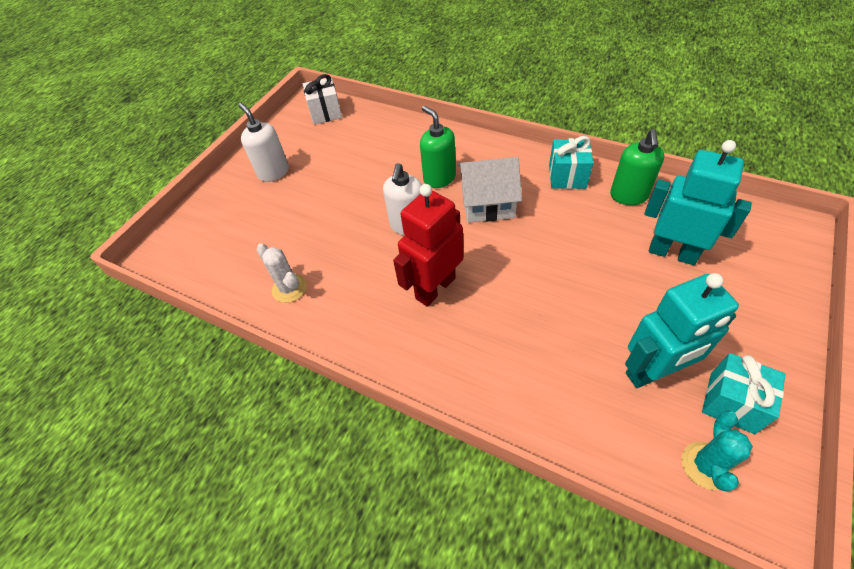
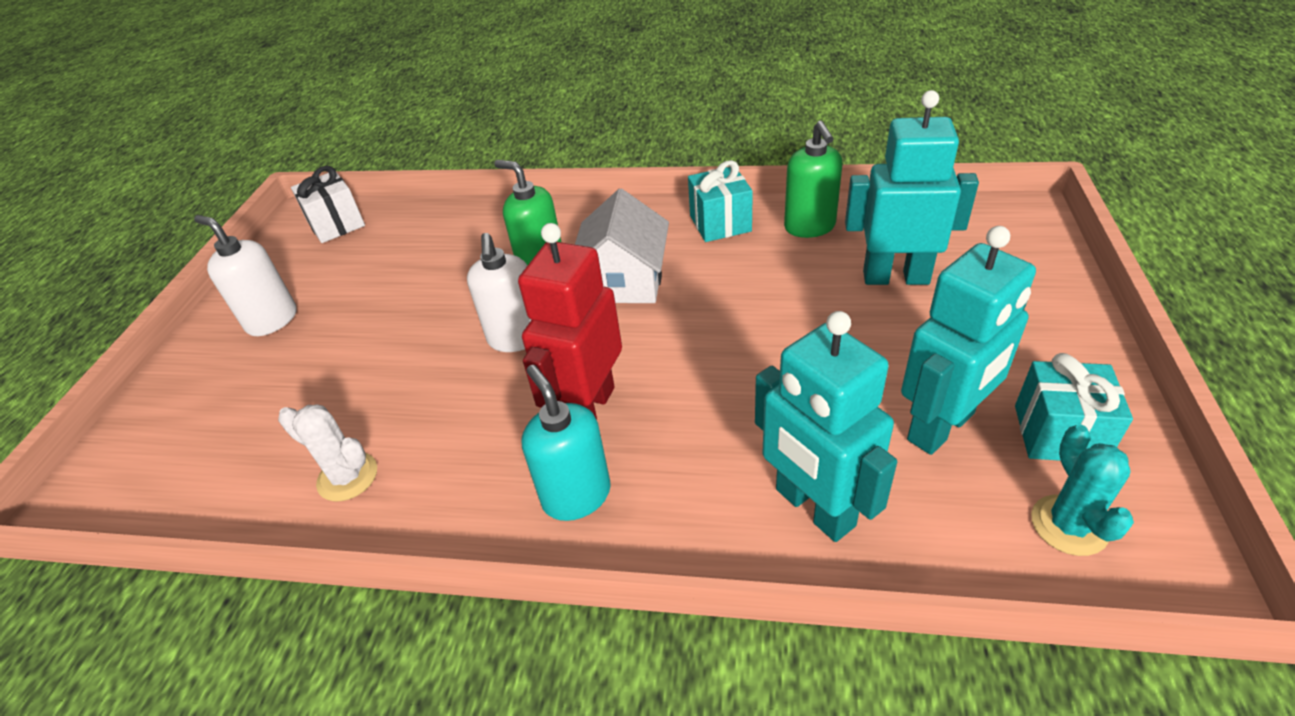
camera: 20 degrees left, 10 degrees down
(409, 342) = (576, 495): none -> turquoise soap dispenser
(487, 203) = (624, 280): white house -> white house turned 60 degrees counterclockwise
(546, 397) = (814, 508): none -> turquoise robot

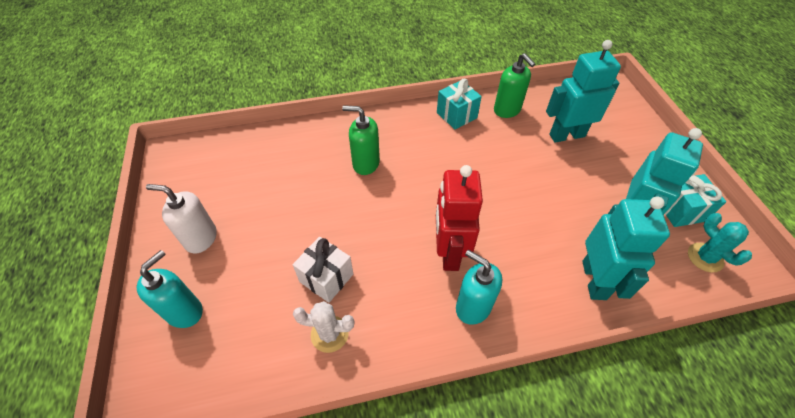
camera: 25 degrees left, 10 degrees up
(195, 402) = (184, 311): none -> turquoise soap dispenser
(337, 225) = (200, 156): white gift -> white gift (326, 278)
(516, 338) = (379, 216): white soap dispenser -> none
(624, 280) = (422, 164): white house -> none
(814, 508) = (594, 280): turquoise robot -> turquoise robot turned 120 degrees counterclockwise

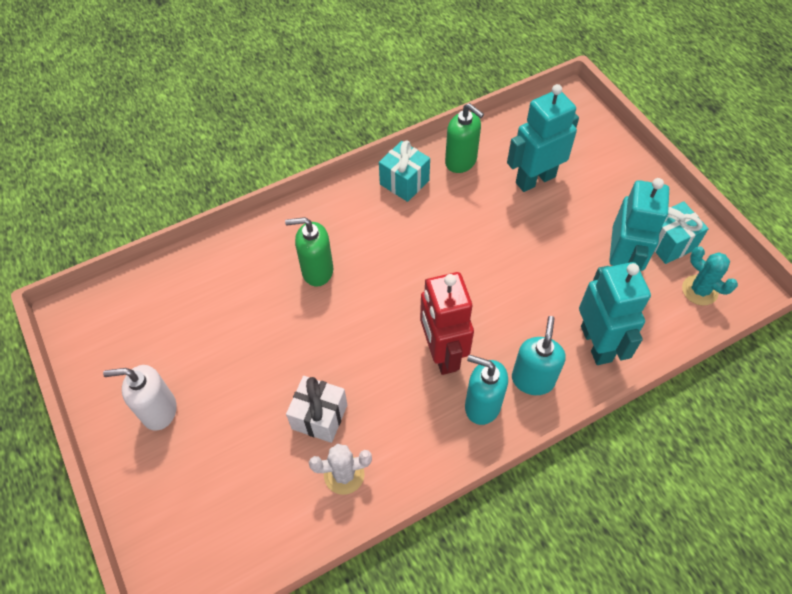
camera: 15 degrees left, 5 degrees up
(184, 311) = (177, 496): turquoise soap dispenser -> turquoise soap dispenser (532, 379)

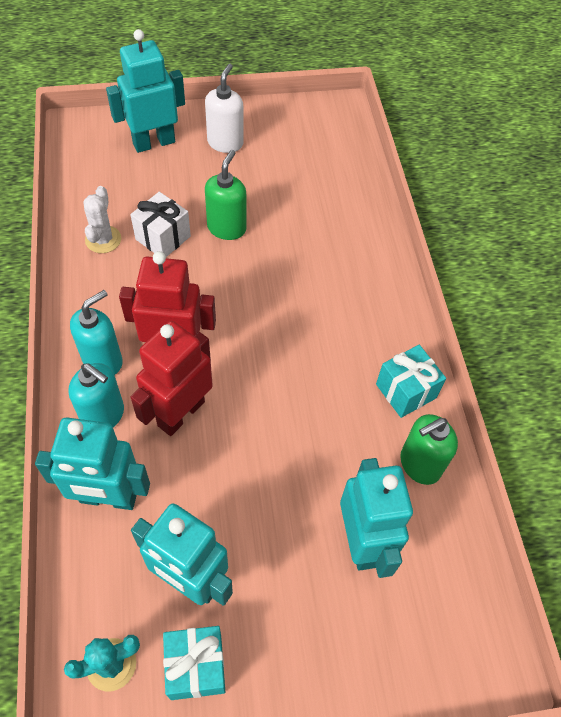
camera: 105 degrees right, 0 degrees up
(179, 488) = (154, 142): none -> turquoise robot
(317, 271) = (316, 277): green soap dispenser -> green soap dispenser (226, 228)
(500, 323) = (180, 413): none -> red robot

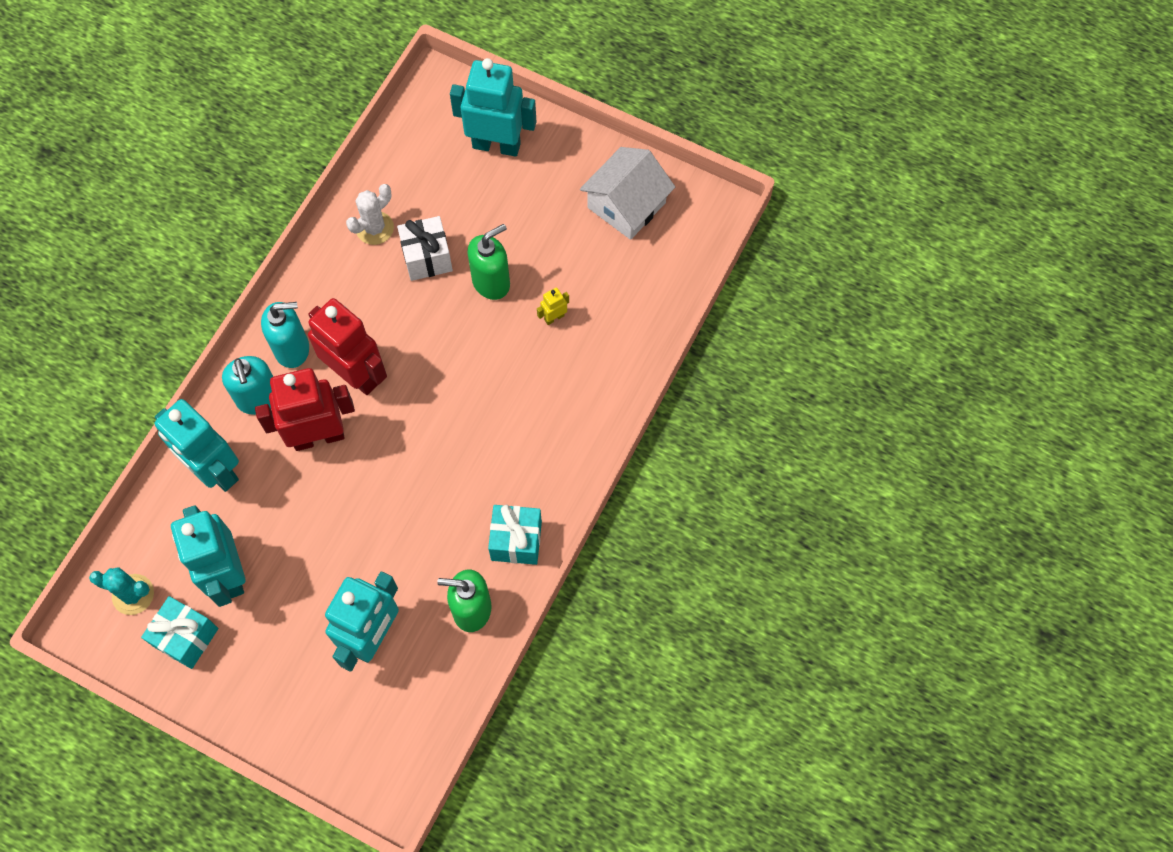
camera: 40 degrees right, 10 degrees up
(225, 143) = (564, 184): white soap dispenser -> none
(280, 134) = (626, 205): none -> white house
(293, 226) = (554, 317): none -> yellow robot

